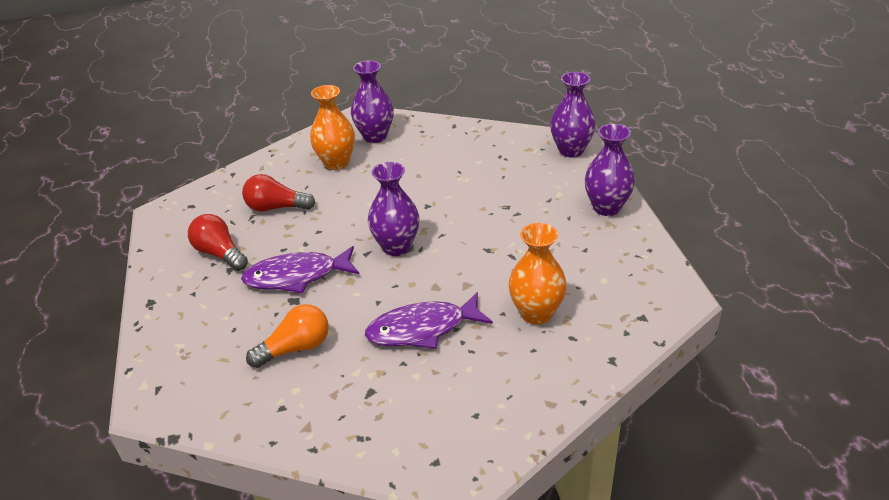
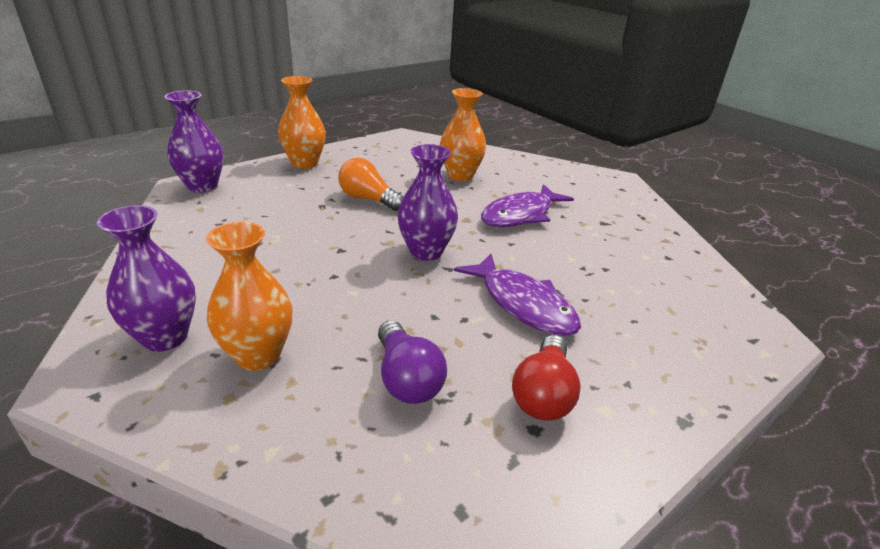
camera: 120 degrees left, 5 degrees down
(276, 207) = (407, 378): red light bulb -> purple light bulb
(295, 348) = (609, 270): orange light bulb -> orange light bulb (368, 199)
(422, 329) = (521, 215): purple fish -> purple fish turned 90 degrees clockwise
(606, 207) = (304, 163): purple vase -> orange vase

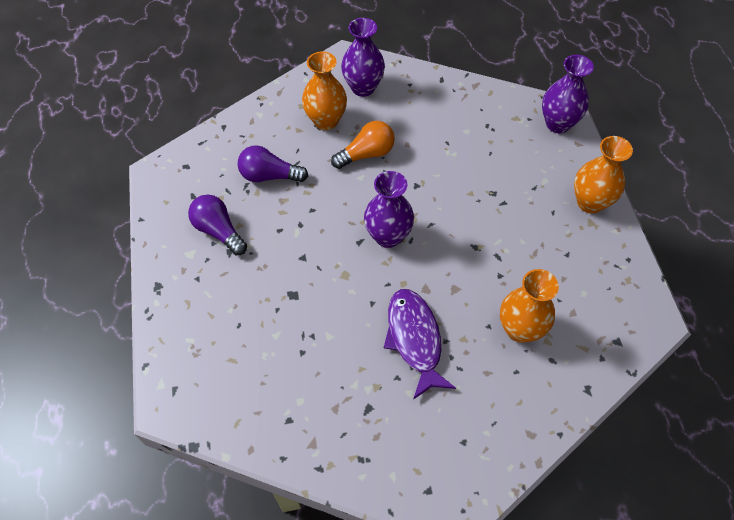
camera: 120 degrees right, 25 degrees up
(368, 199) = (493, 228): orange light bulb -> orange light bulb (366, 154)
(523, 304) = (294, 265): purple fish -> none
(543, 394) = (219, 231): red light bulb -> purple light bulb

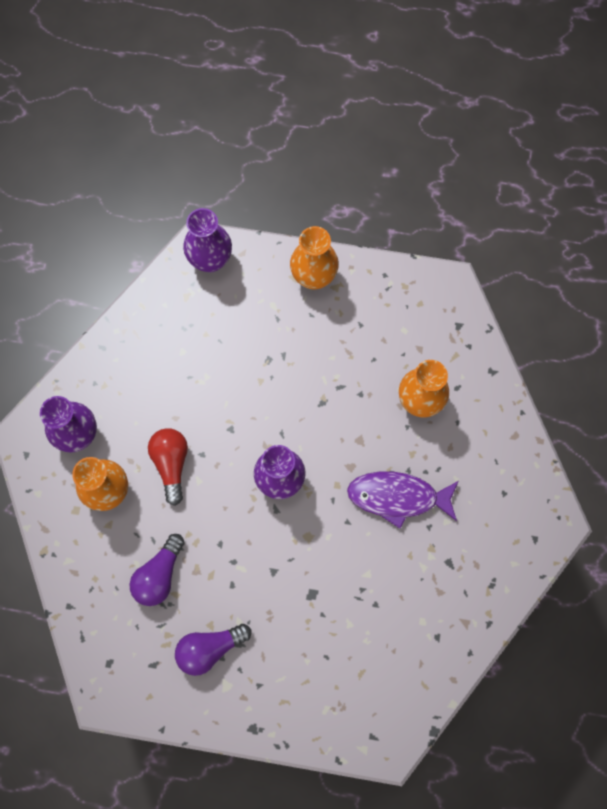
camera: 70 degrees left, 15 degrees up
(366, 154) = (171, 464): orange light bulb -> red light bulb

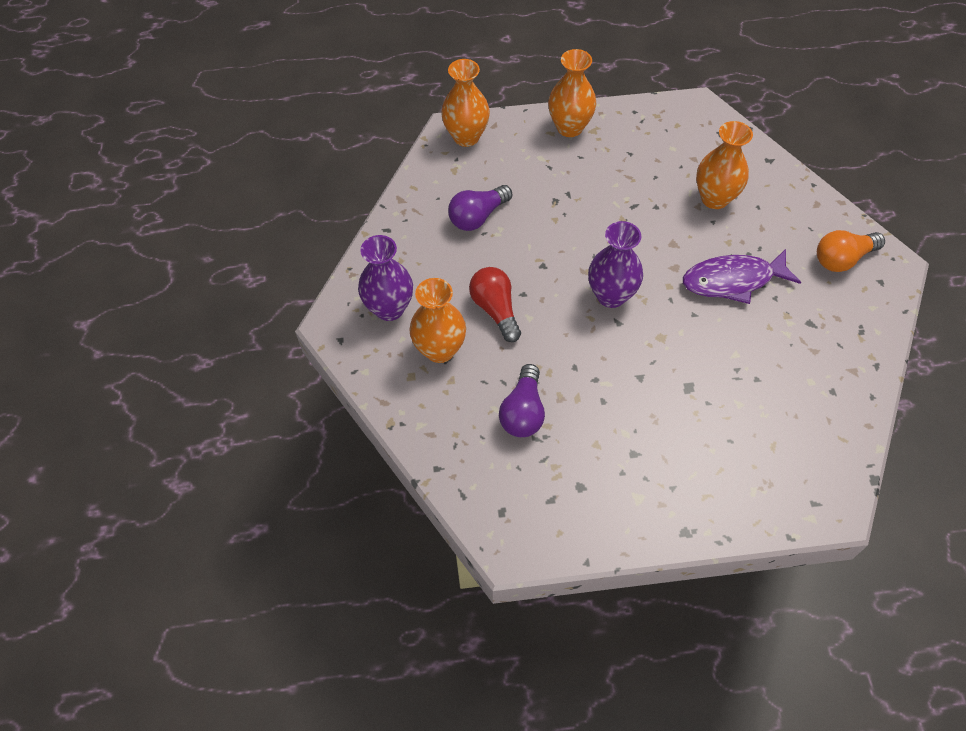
camera: 15 degrees left, 15 degrees down
(210, 260) = (466, 137): purple vase -> orange vase
(210, 648) = (605, 466): purple light bulb -> purple light bulb (478, 217)
(510, 504) = (842, 259): none -> orange light bulb

